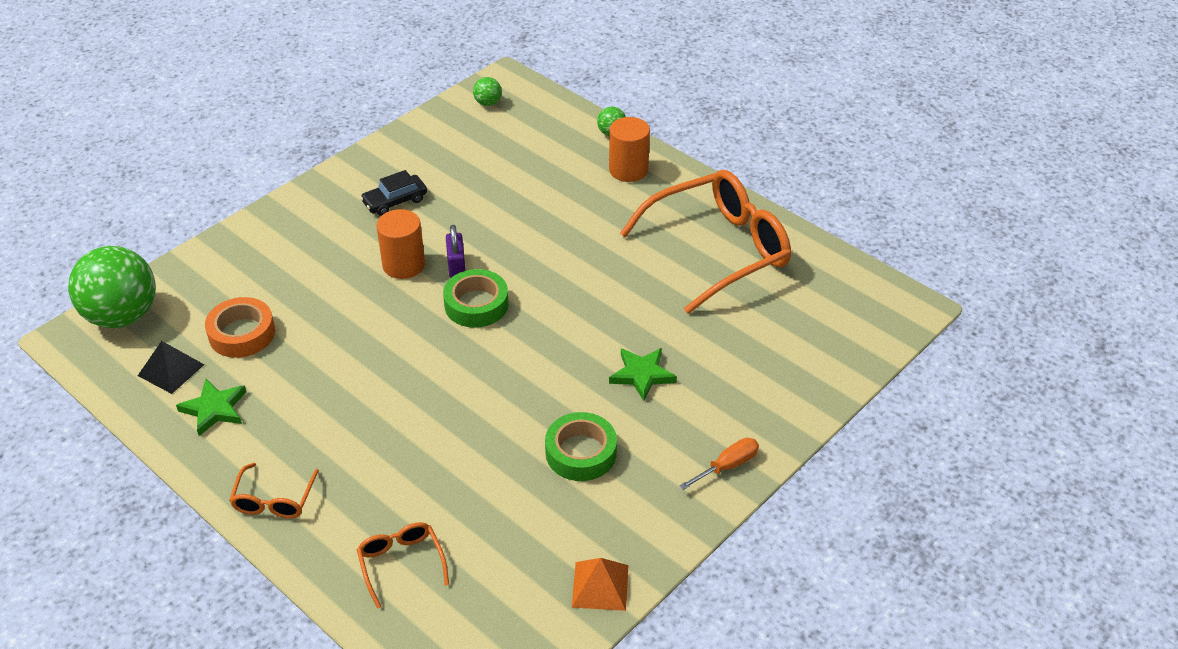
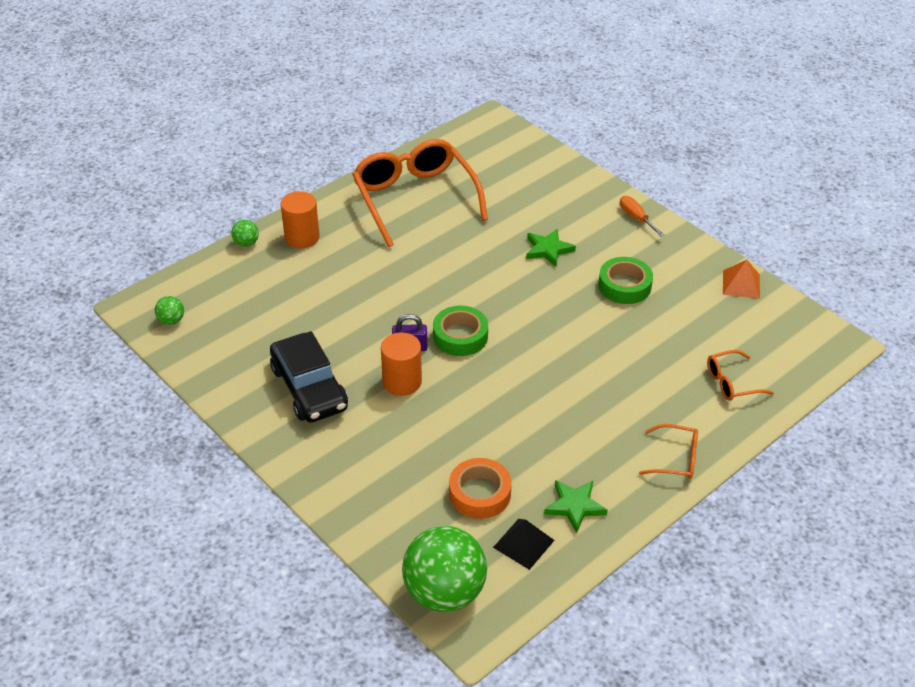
camera: 85 degrees left, 0 degrees up
(395, 201) = (309, 388): black car -> black car, size x1.77

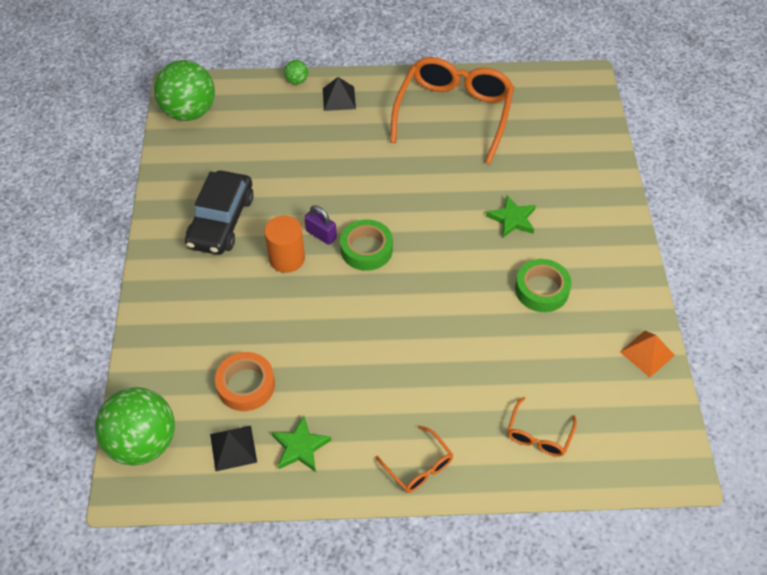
camera: 40 degrees right, 10 degrees up
(171, 320) = (189, 112): green ball -> green ball, size x2.37
(302, 237) = (339, 98): orange cylinder -> black pyramid
(636, 218) = (618, 235): orange screwdriver -> none
(731, 382) = (538, 435): orange glasses -> orange glasses turned 90 degrees counterclockwise

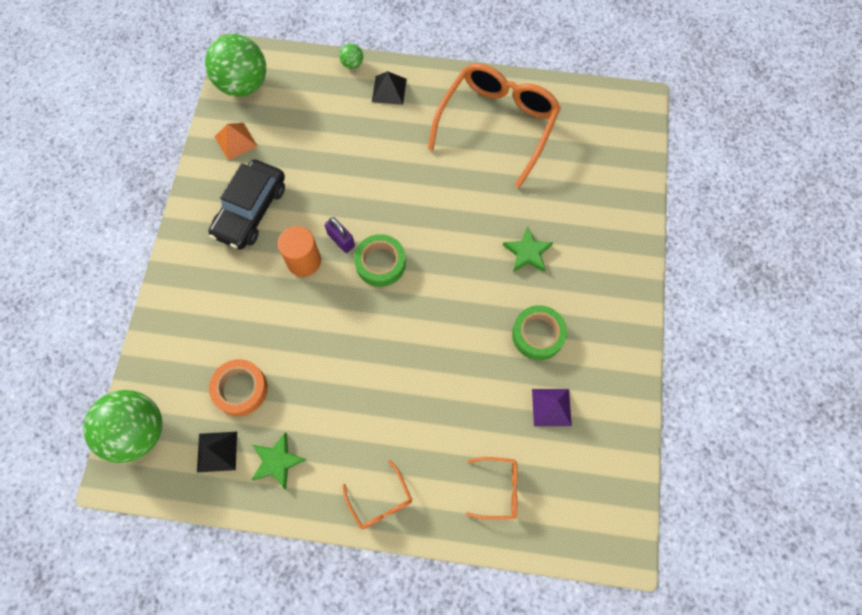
camera: 10 degrees right, 15 degrees up
(538, 435) = (498, 489): orange glasses -> orange glasses turned 120 degrees counterclockwise
(572, 352) = (551, 407): none -> purple pyramid
(647, 353) = (623, 421): orange pyramid -> orange pyramid (236, 141)

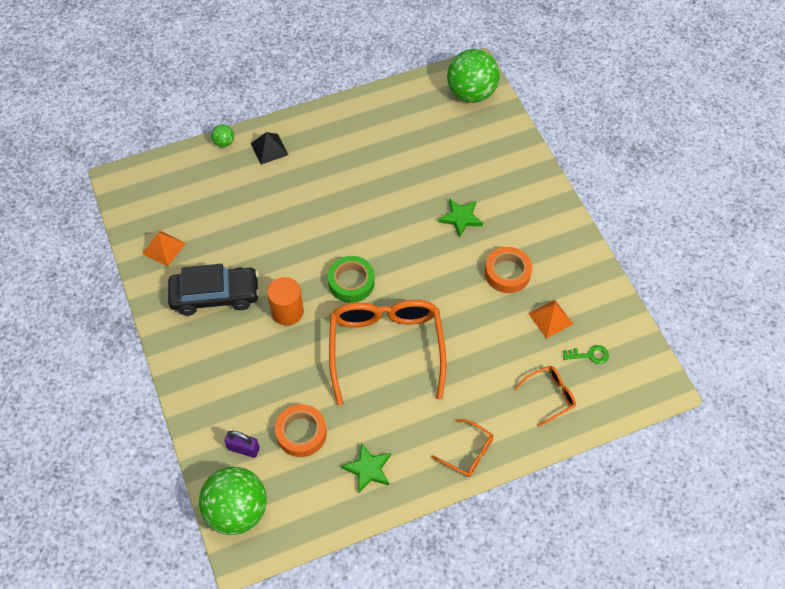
camera: 30 degrees left, 10 degrees down
(217, 451) = (314, 489): black pyramid -> none
(243, 85) = (139, 201): green ball -> green ball (471, 93)
(251, 211) = (215, 295): black car -> black car turned 90 degrees counterclockwise
(341, 240) = (307, 281): purple padlock -> purple padlock (243, 448)
(497, 124) = (375, 135): orange glasses -> orange glasses (386, 347)
(538, 335) = (507, 273): green tape -> orange tape
(551, 407) = (550, 318): purple pyramid -> orange pyramid
(567, 469) = (589, 355): none -> green key

